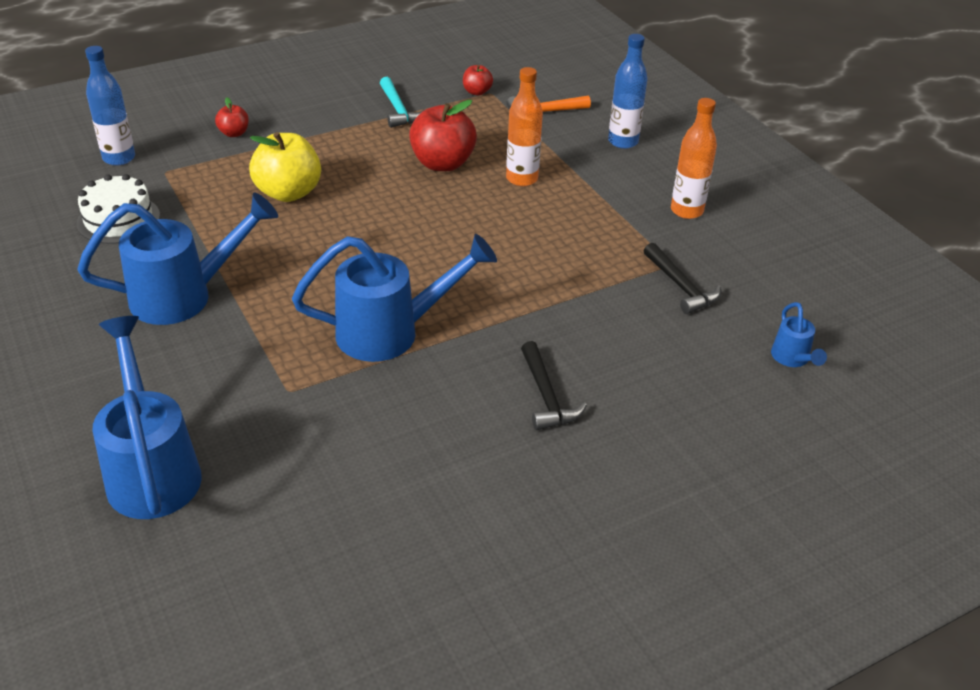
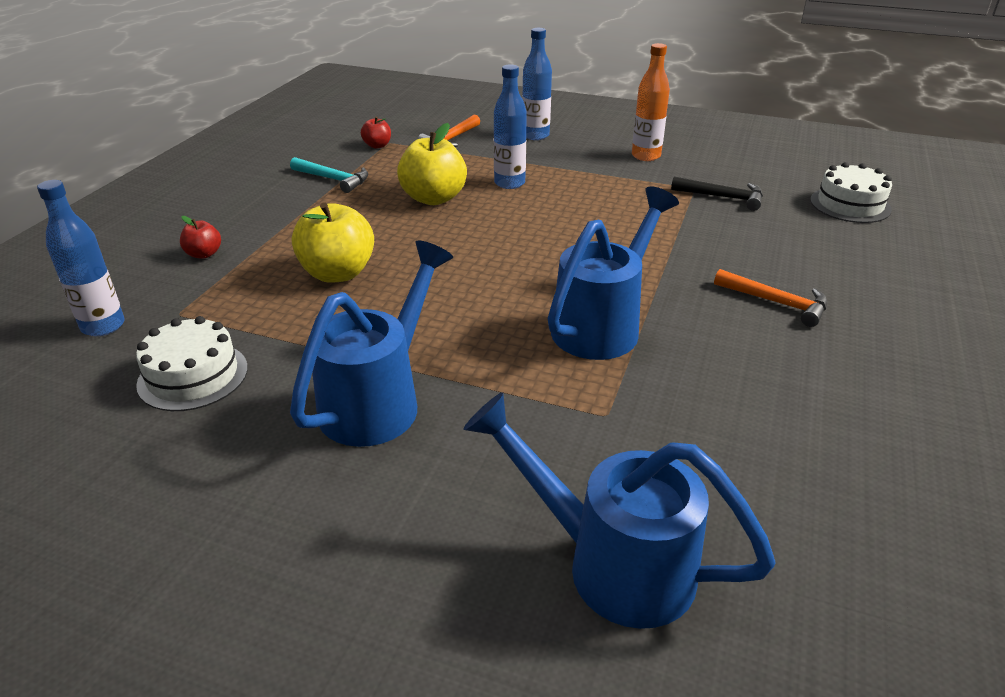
camera: 40 degrees left, 5 degrees down
(442, 163) = (433, 198): red apple -> yellow apple
(522, 179) = (509, 183): orange bottle -> blue bottle
(546, 396) = (776, 302): black hammer -> orange hammer
(792, 359) = (850, 205): blue watering can -> white cake

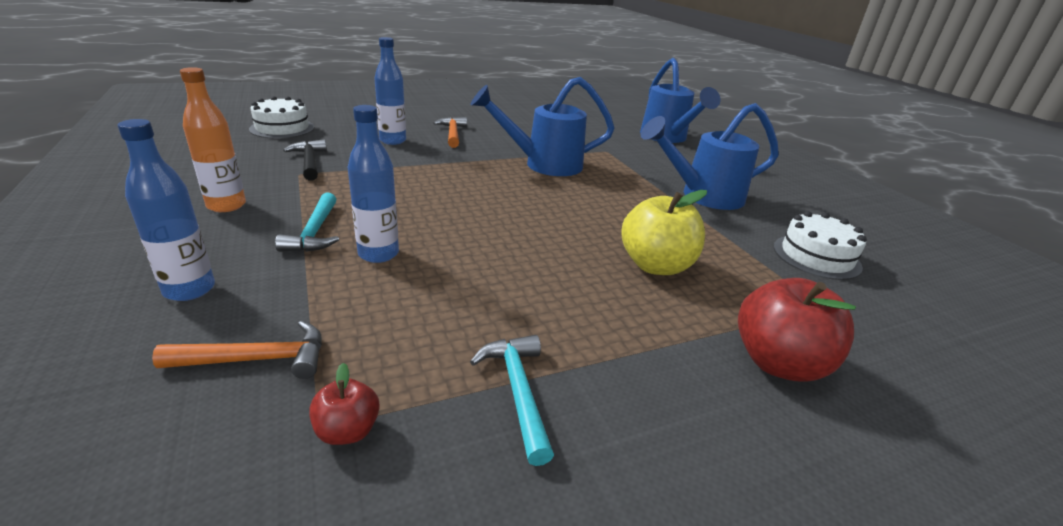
camera: 135 degrees left, 5 degrees down
(103, 326) = (902, 333): blue bottle -> blue bottle (393, 141)
(204, 254) = (778, 363): red apple -> red apple, size x1.97
(433, 198) = (469, 282): yellow apple -> none
(567, 172) = (315, 232): none -> turquoise hammer

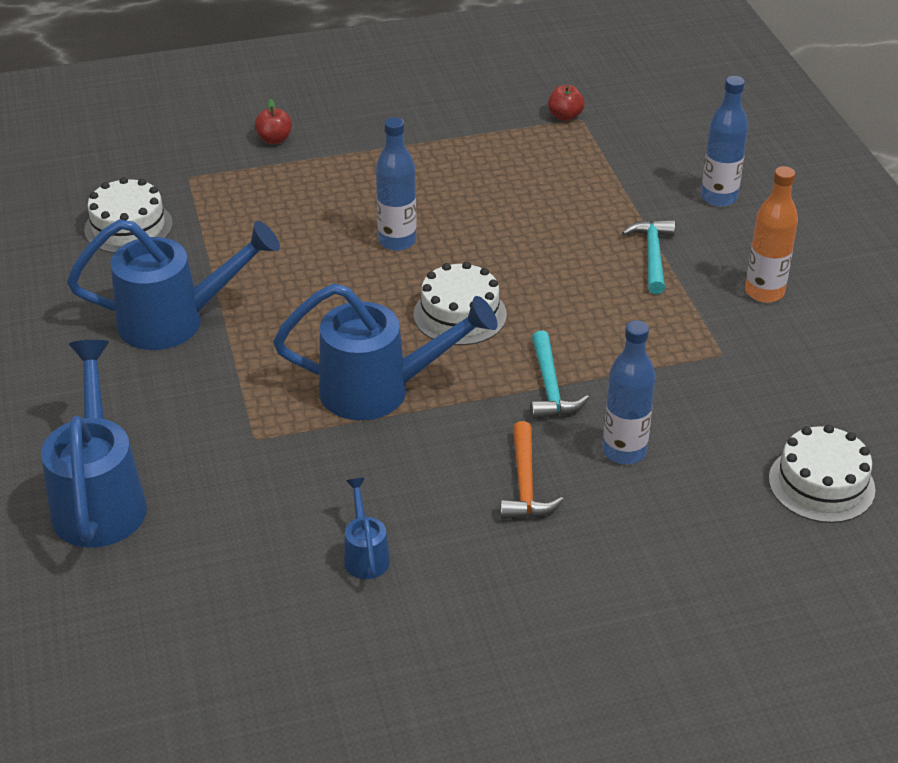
camera: 170 degrees left, 10 degrees up
(257, 359) = (636, 150): orange hammer -> none
(309, 162) = (723, 382): black hammer -> none
(378, 254) = (582, 230): blue bottle -> blue bottle (397, 241)
(497, 196) = (460, 314): none -> white cake
(518, 392) = (466, 129): turquoise hammer -> turquoise hammer (550, 387)
(530, 121) = (365, 554): none -> blue watering can
(656, 266) = (315, 217): yellow apple -> none
(778, 363) = (274, 139): red apple -> red apple, size x0.51

